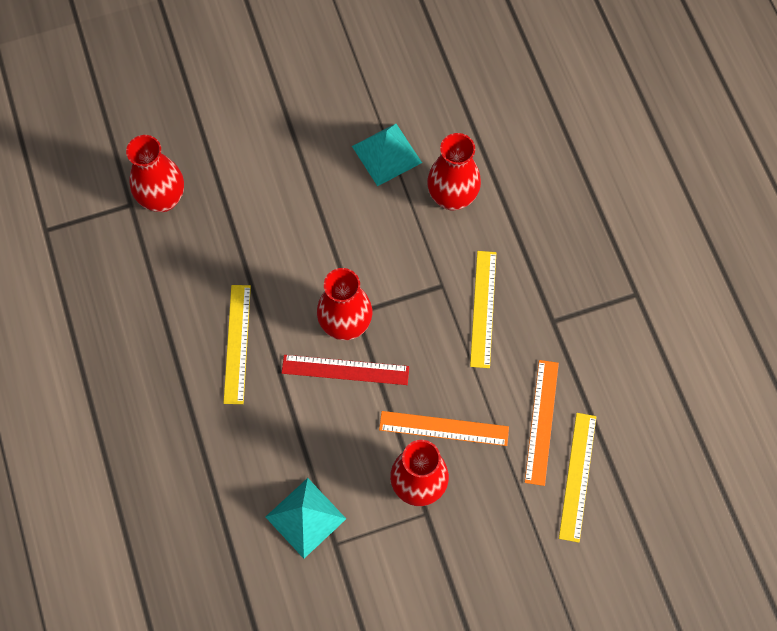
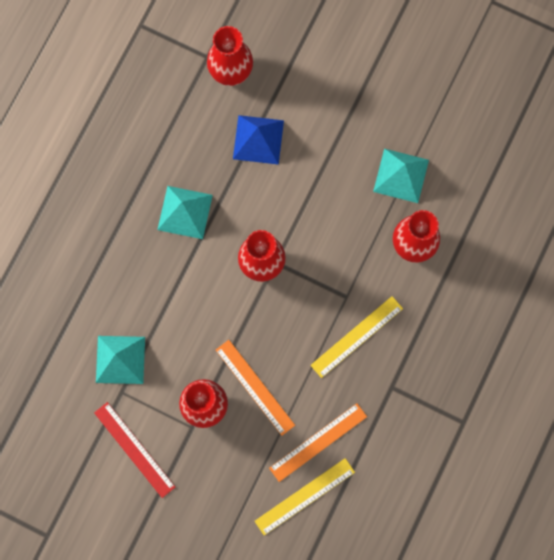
camera: 45 degrees right, 10 degrees up
(237, 343) = (185, 212): yellow ruler -> turquoise pyramid
(241, 230) = (258, 139): none -> blue pyramid
(345, 370) = (233, 292): red ruler -> red ruler (134, 449)

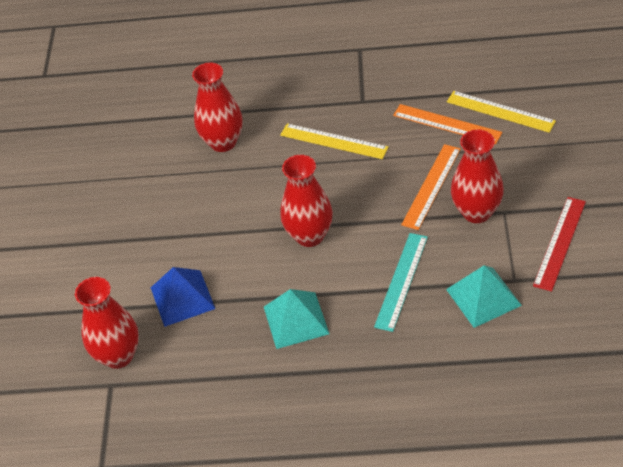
camera: 110 degrees left, 30 degrees down
(173, 308) = (401, 281): none -> turquoise ruler
(401, 175) = (160, 178): turquoise pyramid -> none

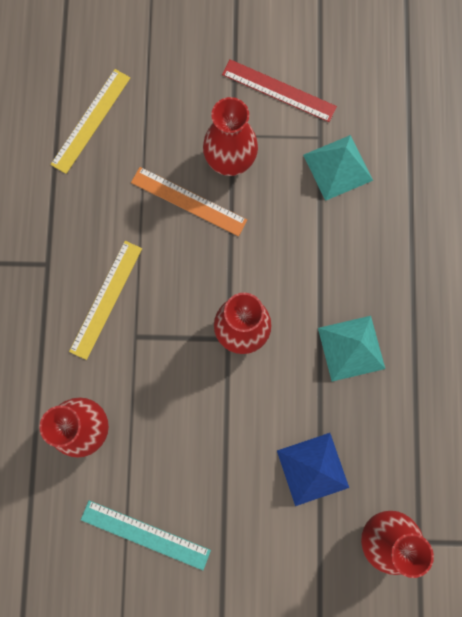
camera: 95 degrees left, 30 degrees up
(401, 281) = (311, 241): turquoise ruler -> turquoise ruler (145, 534)
(447, 124) = (100, 177): orange ruler -> none

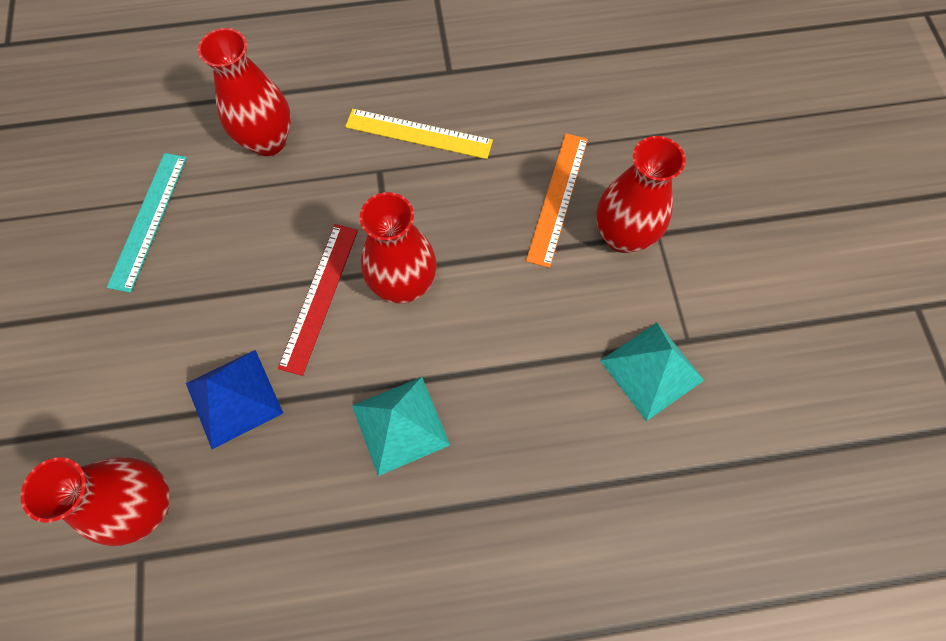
camera: 80 degrees right, 10 degrees down
(91, 121) = (630, 81): yellow ruler -> none
(279, 90) = (737, 278): red ruler -> red ruler (319, 297)

